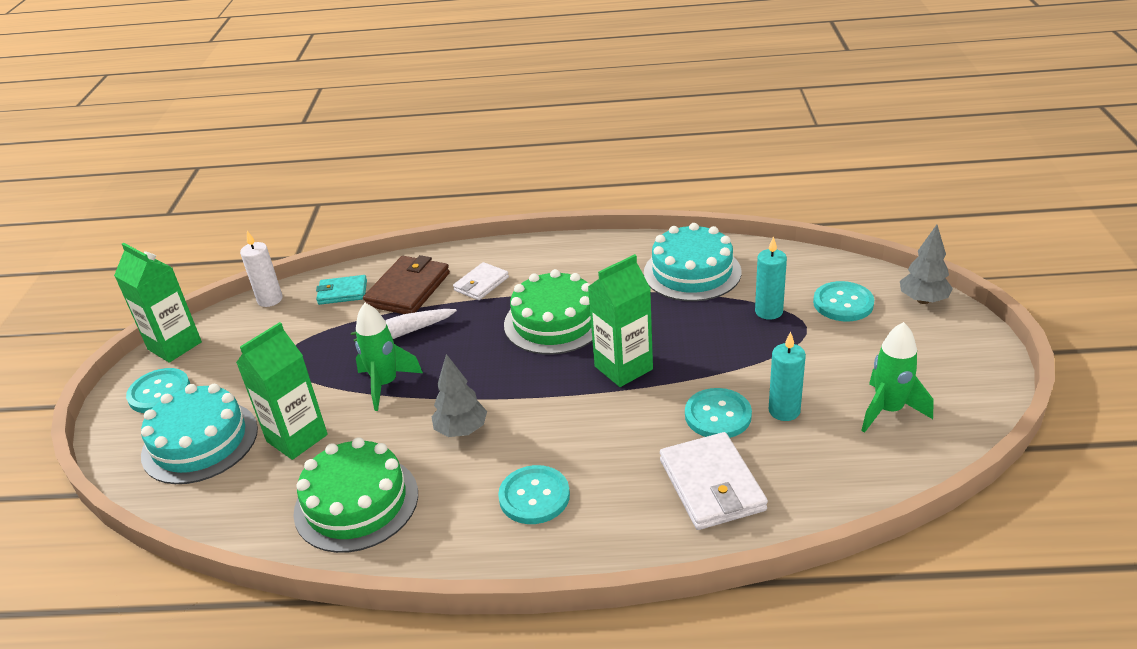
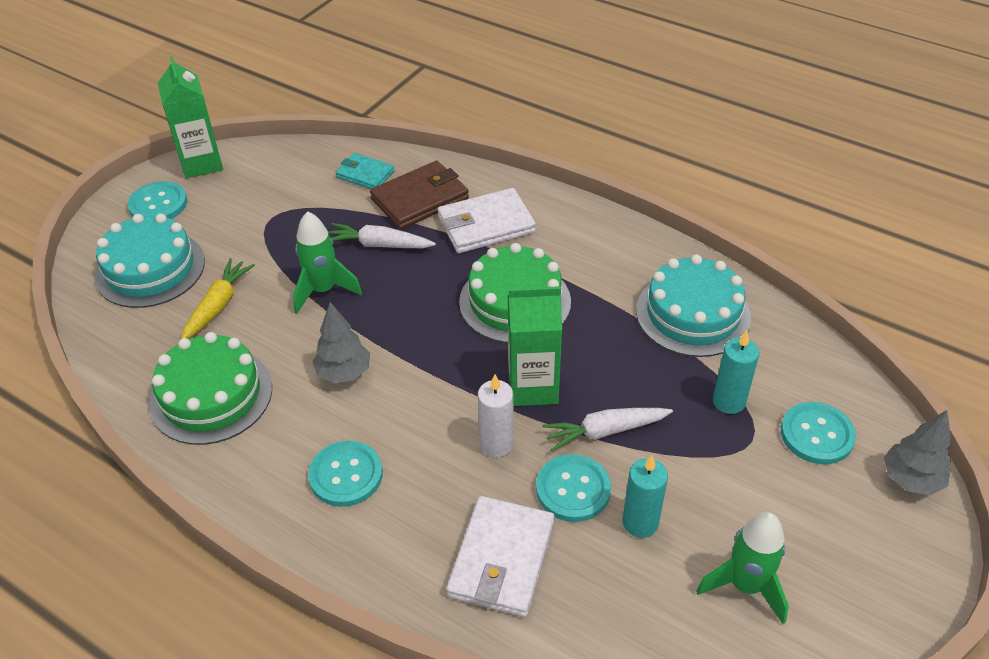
camera: 30 degrees right, 10 degrees up
(270, 300) = (304, 153): white candle -> white candle (496, 444)
(297, 438) = (218, 306): green carton -> yellow carrot
(481, 284) = (486, 225): white wallet -> white wallet, size x1.64
(704, 369) = (605, 431): none -> white carrot

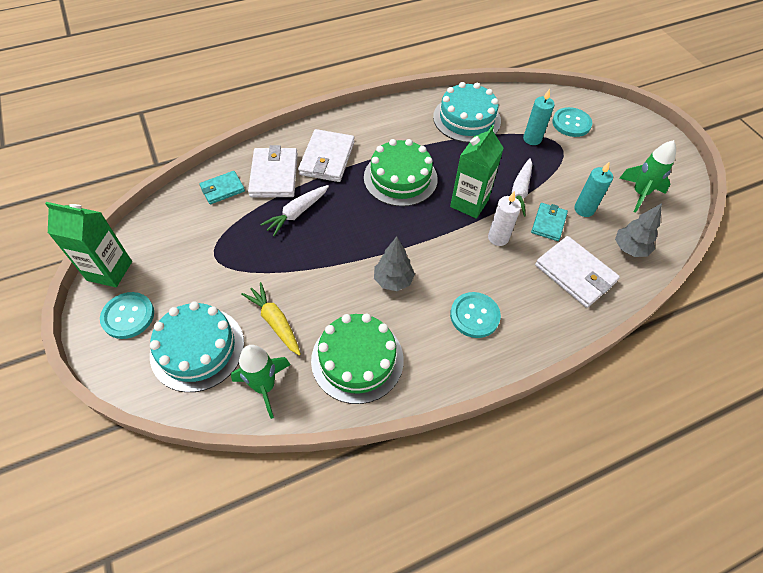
camera: 60 degrees left, 10 degrees up
(323, 290) = (312, 259): green rocket -> green rocket (264, 387)
(420, 199) = (274, 175): brown wallet -> white wallet
(573, 489) = (548, 223): turquoise button -> turquoise wallet
(911, 479) = (613, 111): grey tree -> grey tree (629, 249)

